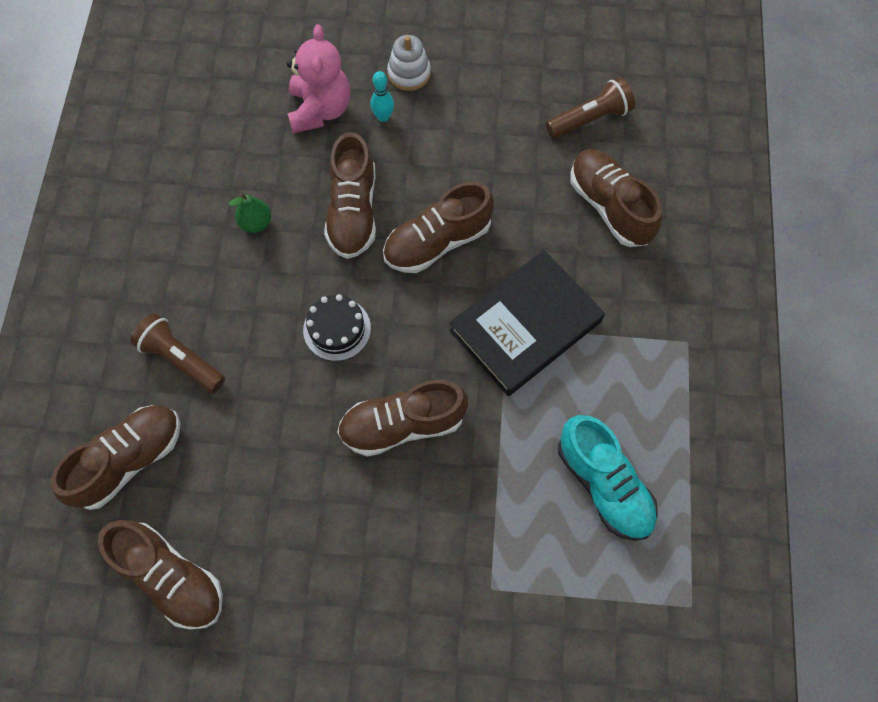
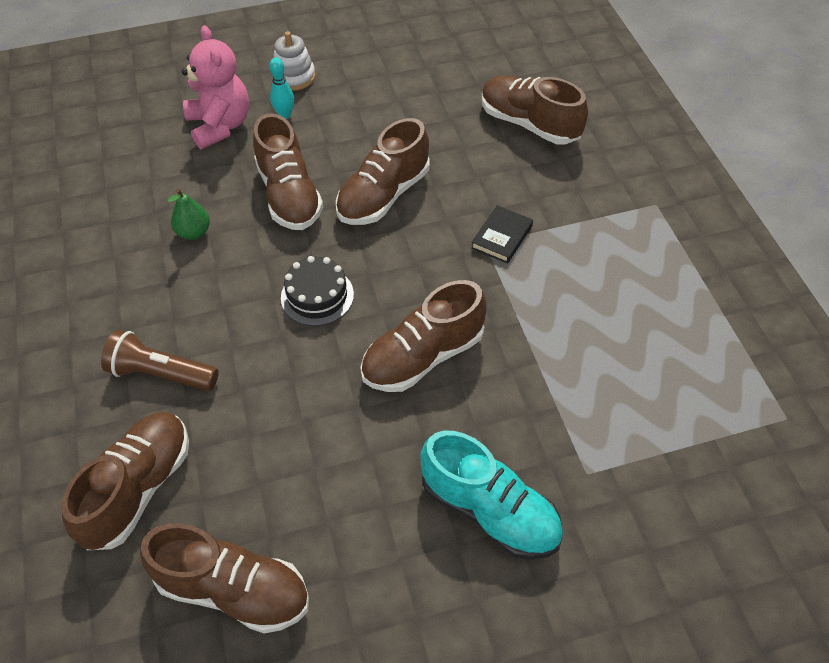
camera: 20 degrees left, 15 degrees down
(525, 326) = (502, 237): black book -> black book, size x0.44
(590, 119) = (477, 67): brown flashlight -> none
(603, 484) = (645, 342): turquoise shoe -> turquoise shoe (489, 511)

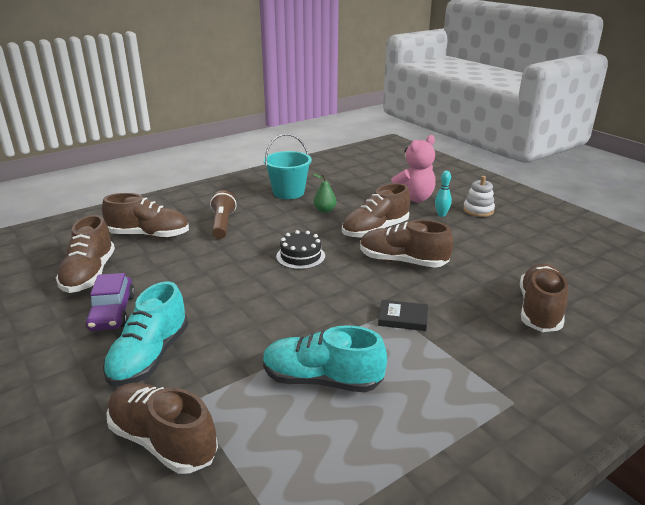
camera: 70 degrees right, 25 degrees down
(98, 261) = (288, 192): none -> turquoise bucket
(365, 555) = (112, 312): none -> purple car
(423, 356) = (270, 304): brown shoe -> brown shoe (163, 441)
(585, 341) = (322, 380): none -> turquoise shoe

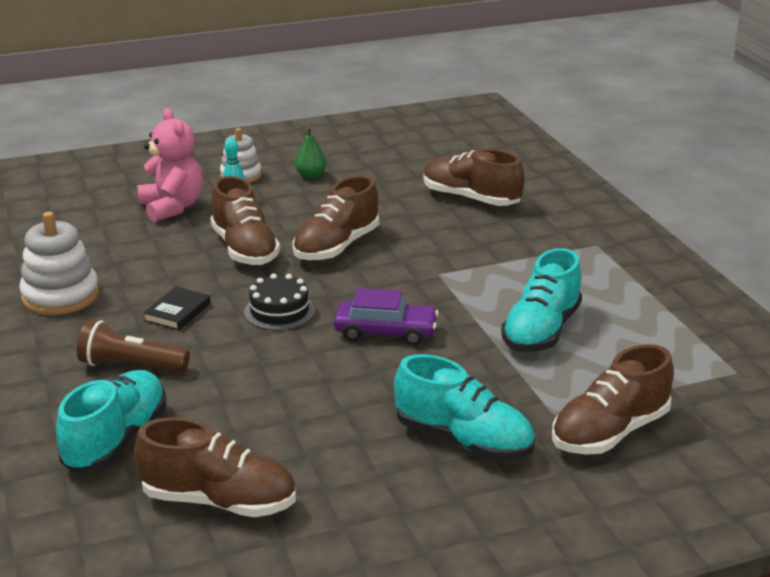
camera: 75 degrees left, 0 degrees up
(112, 312) = (346, 473): purple car -> purple car (385, 332)
(149, 235) = (116, 440): brown shoe -> turquoise shoe
(288, 192) = (60, 296): turquoise bucket -> white stacking toy
(324, 210) = (153, 275): green pear -> green pear (311, 176)
(403, 318) = (453, 269): black book -> black book (177, 312)

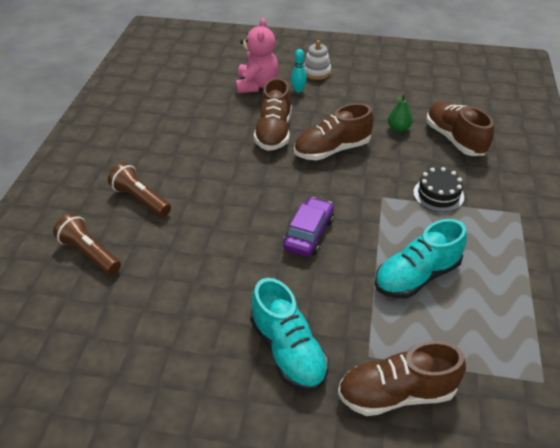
camera: 30 degrees right, 15 degrees up
(60, 296) = (145, 132): white stacking toy -> none
(116, 440) = (89, 253): turquoise shoe -> brown flashlight
(177, 312) = (197, 168): black book -> none
(219, 501) = (105, 328): brown shoe -> none
(279, 311) = (256, 190): black cake -> black cake (438, 194)
(311, 176) = (360, 86): green pear -> green pear (398, 128)
(385, 332) = (308, 234): purple car -> purple car turned 105 degrees counterclockwise

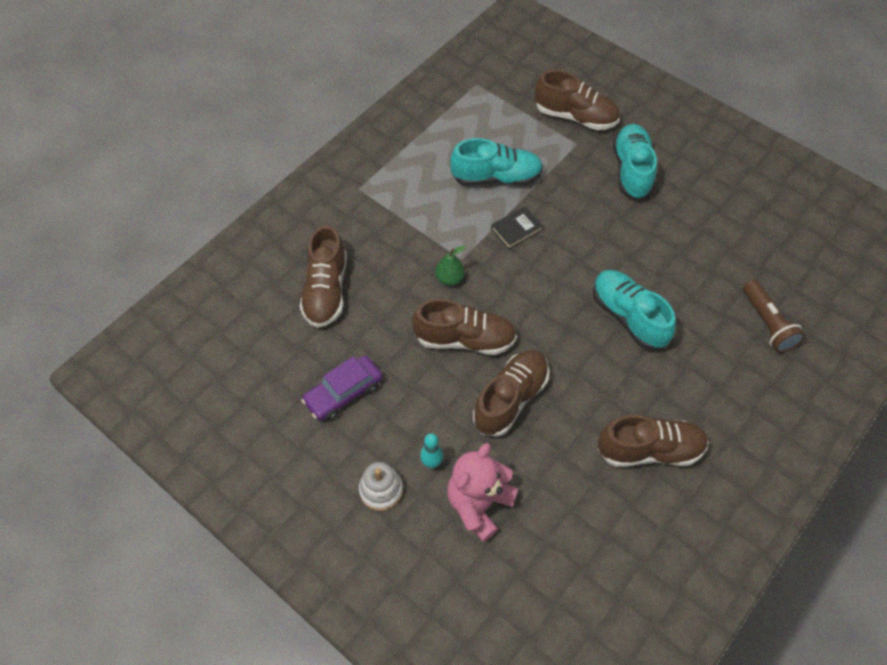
camera: 150 degrees left, 15 degrees up
(140, 199) = (701, 368): brown flashlight -> none
(162, 141) = (649, 450): none -> brown shoe
(217, 211) = (628, 317): none -> turquoise shoe
(308, 234) = (556, 252): purple car -> purple car (343, 393)
(358, 238) = (516, 229): none -> black book
(398, 128) = (369, 334): green pear -> green pear (449, 278)
(438, 194) = (408, 237): black cake -> none

